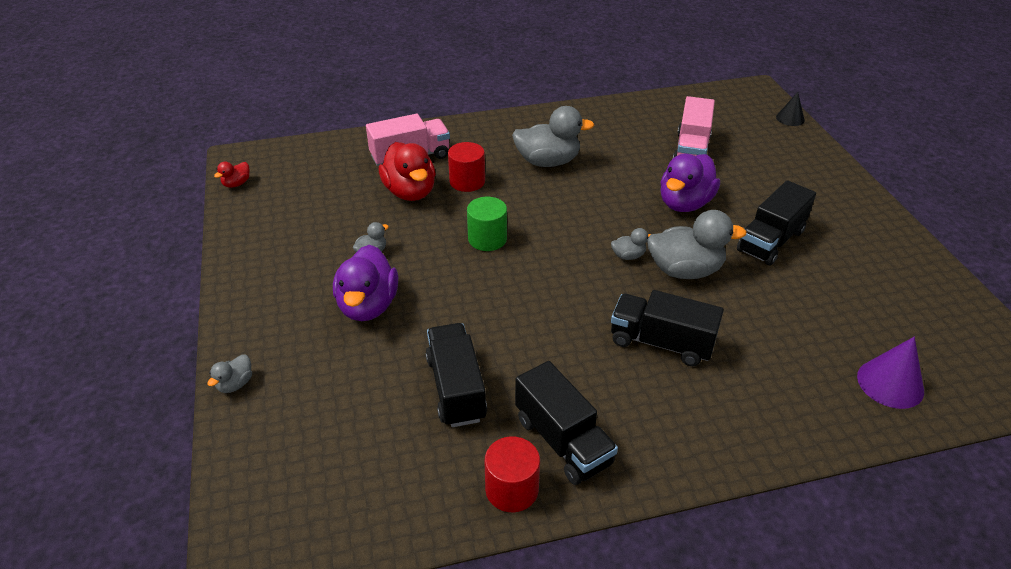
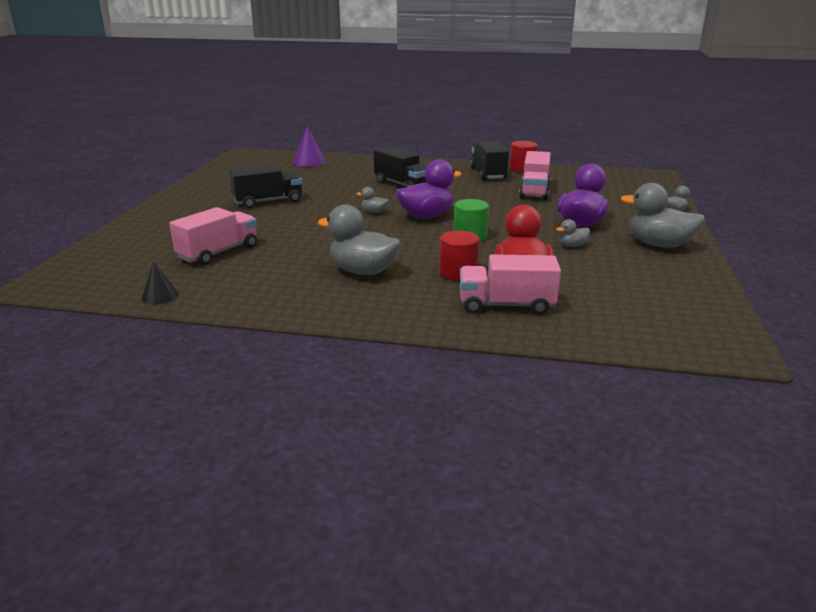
camera: 155 degrees left, 15 degrees down
(236, 184) = (724, 321): red duck -> none
(456, 388) = (534, 191): black truck -> pink truck
(684, 203) = (290, 225): purple duck -> purple duck (426, 216)
(685, 270) = (346, 201): grey duck -> grey duck (658, 244)
(790, 118) = (78, 255): black cone -> black cone (160, 296)

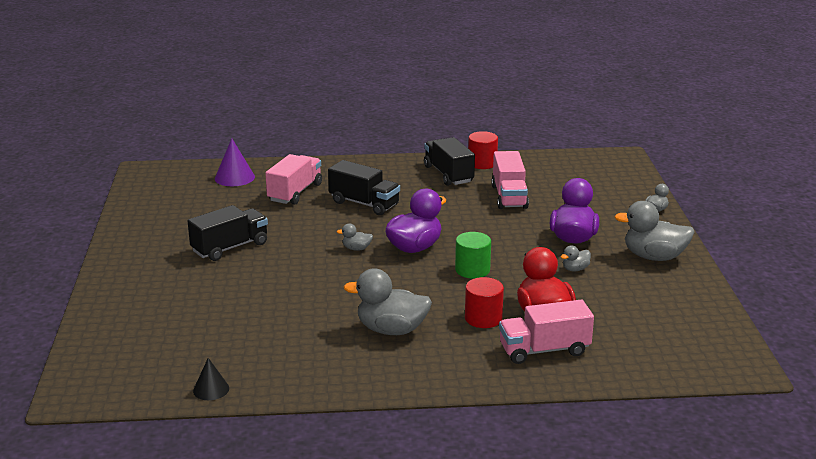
camera: 15 degrees left, 0 degrees up
(218, 252) = (228, 327): pink truck -> pink truck (295, 192)

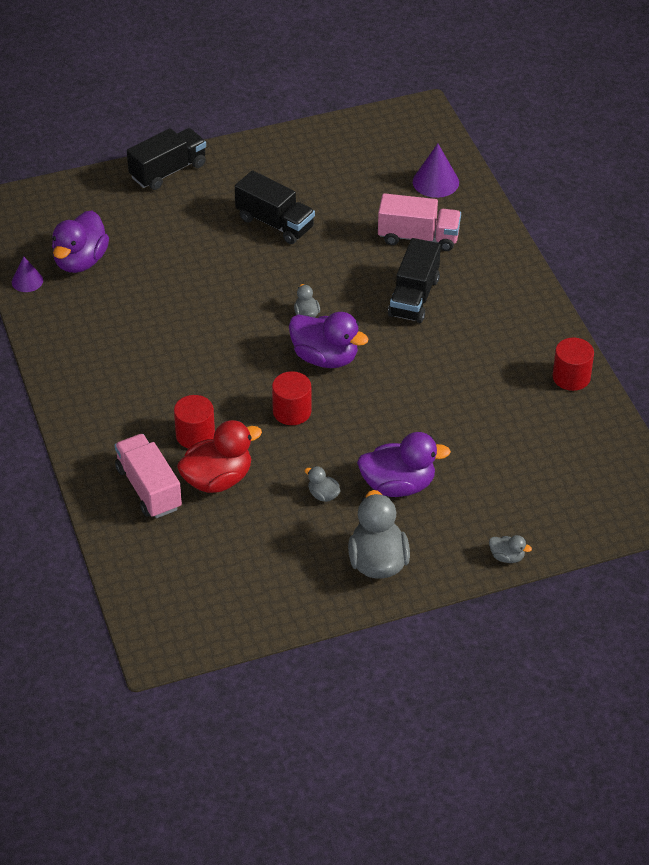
camera: 75 degrees right, 20 degrees up
(204, 353) = (80, 261): none -> purple duck
(211, 389) = (27, 281): black cone -> purple cone
(391, 330) = (154, 373): grey duck -> none
(448, 174) = (523, 352): black truck -> black truck (168, 171)
(472, 270) = (292, 411): green cylinder -> red cylinder
(509, 196) = (485, 415): pink truck -> none

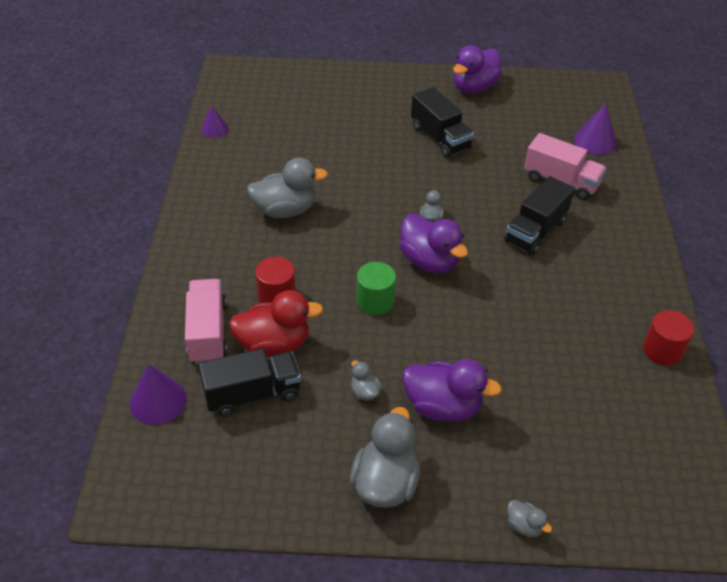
camera: 20 degrees right, 0 degrees up
(80, 261) = (265, 125): purple duck -> purple duck (474, 87)
(139, 561) = (158, 401): none -> purple cone
(155, 348) = (285, 210): none -> grey duck
(168, 171) = (373, 78): black truck -> black truck (252, 394)
(292, 411) = (375, 301): red cylinder -> green cylinder

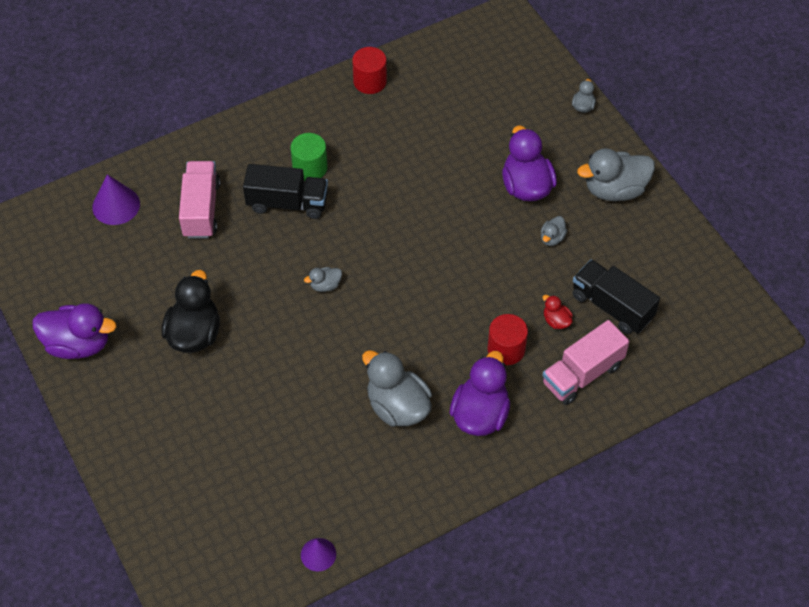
camera: 120 degrees left, 10 degrees up
(158, 401) = (668, 364): purple cone -> none
(274, 344) = (556, 321): red duck -> red duck, size x0.47
(375, 301) = (457, 277): green cylinder -> green cylinder (310, 168)
(429, 261) = (382, 261): purple duck -> purple duck (480, 414)
(440, 138) = (194, 333): black truck -> black duck

